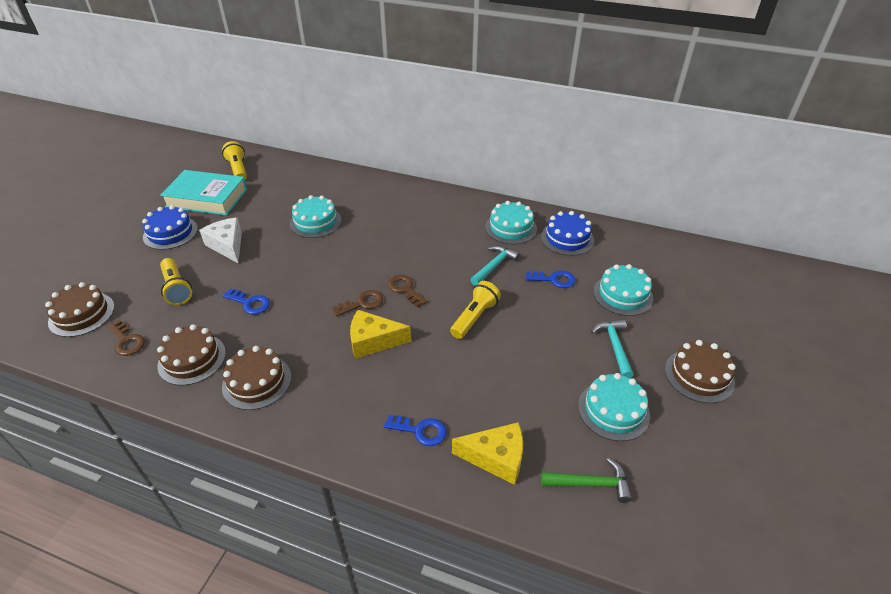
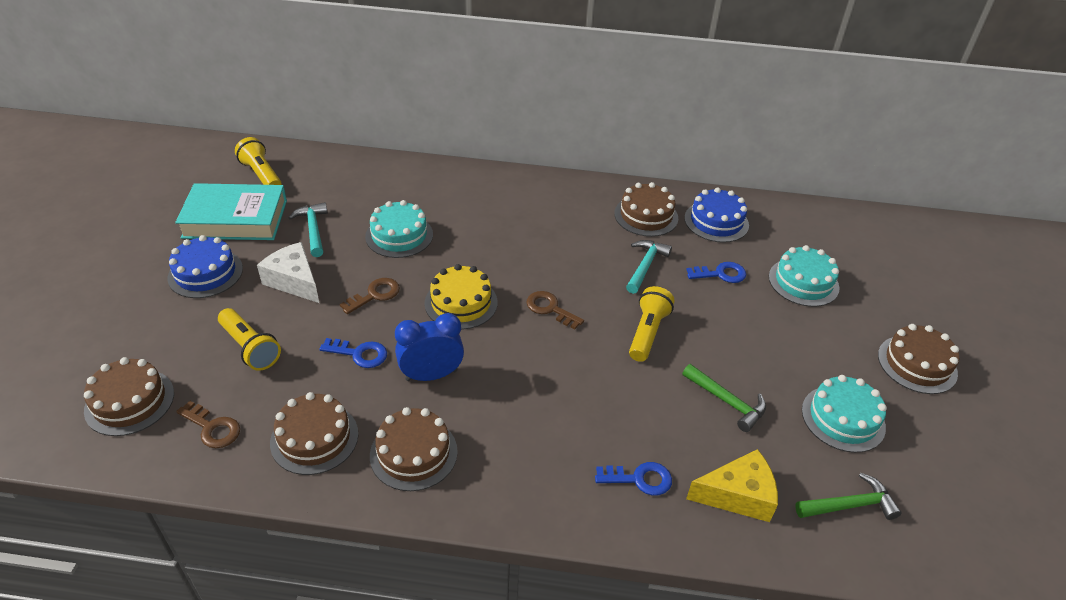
camera: 15 degrees left, 0 degrees up
(295, 326) = (431, 375): none -> blue clock
(339, 276) = (461, 303): none -> yellow cake
(362, 303) = (504, 334): brown key -> brown key (375, 295)
(373, 341) = (538, 380): yellow cheese -> none
(511, 228) = (646, 216): turquoise cake -> brown cake
(518, 381) = (727, 401): none -> green hammer
(614, 347) = (817, 345): turquoise hammer -> turquoise hammer (313, 230)

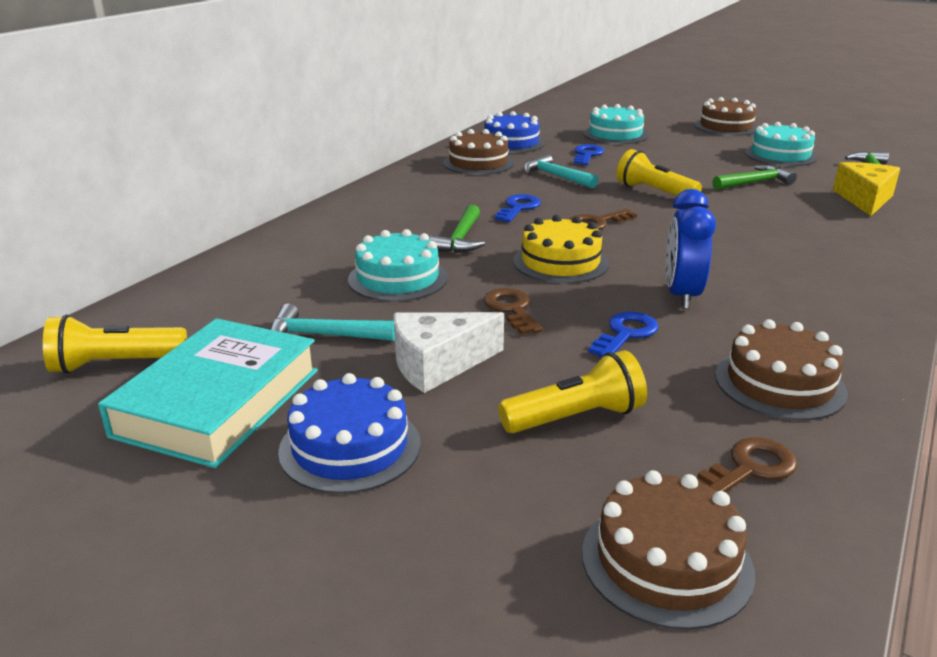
camera: 65 degrees left, 15 degrees down
(413, 453) = (811, 323): brown cake -> none
(477, 246) = (461, 239): none -> green hammer
(639, 479) = (847, 227): blue key -> blue key (518, 208)

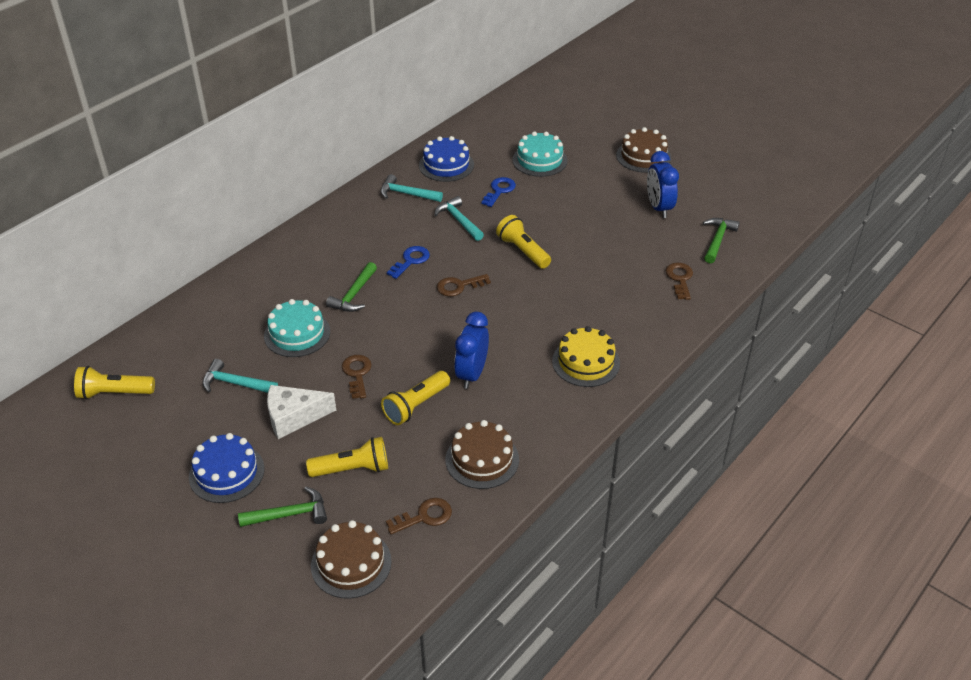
camera: 10 degrees right, 15 degrees up
(219, 402) = (166, 431): turquoise book -> none
(478, 163) = (407, 194): brown cake -> turquoise hammer
(560, 262) = (410, 329): yellow cake -> yellow cake (586, 362)
(625, 334) = (416, 406): blue key -> yellow flashlight
(754, 183) = (609, 247): green hammer -> green hammer (289, 514)
(780, 155) = (659, 208): turquoise cake -> blue clock
(864, 199) = (680, 279): yellow cheese -> brown key

